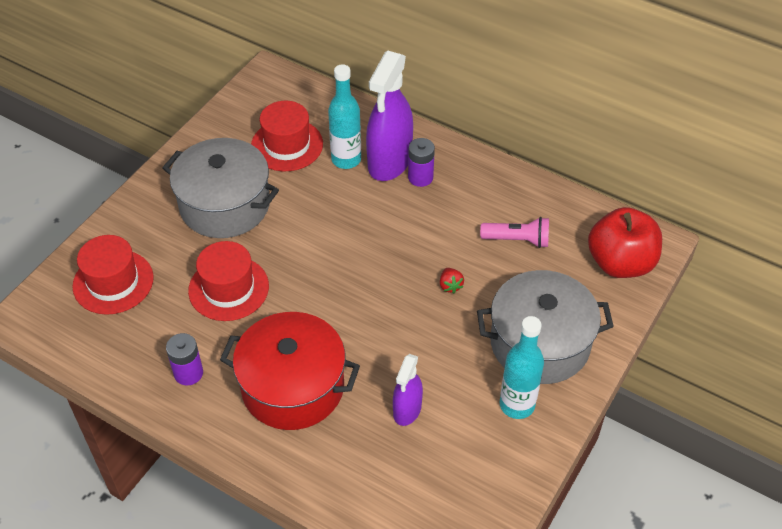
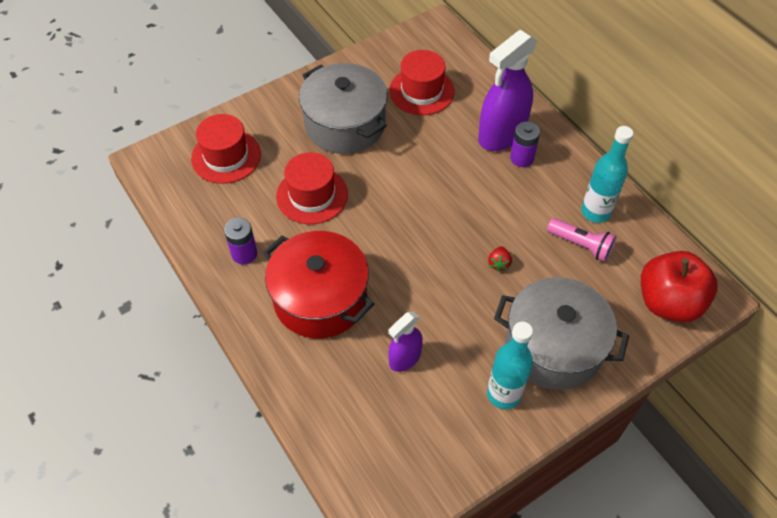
camera: 25 degrees right, 5 degrees up
(346, 159) = (465, 120): turquoise bottle -> turquoise bottle (595, 212)

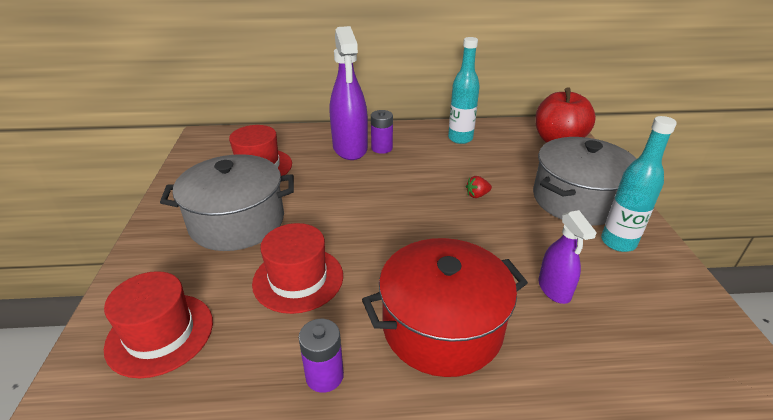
camera: 60 degrees left, 20 degrees down
(499, 263) = (477, 195): red strawberry -> red strawberry turned 120 degrees clockwise
(581, 245) = (485, 154): pink flashlight -> none

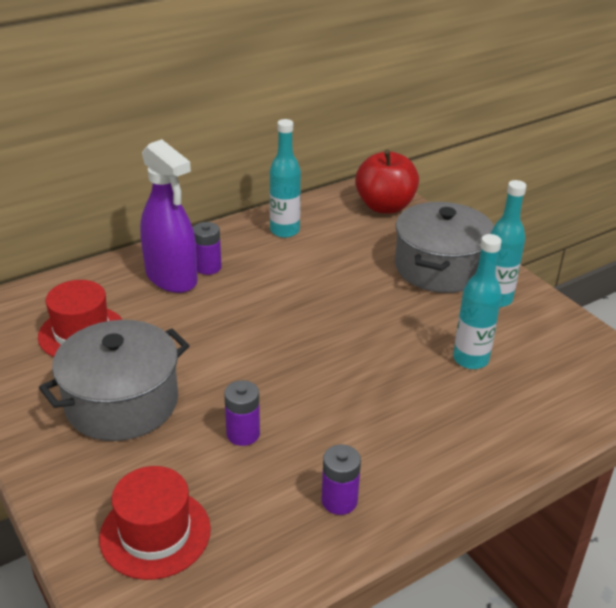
camera: 30 degrees left, 0 degrees up
(298, 279) = (243, 434): red hat -> purple battery
(442, 327) = (404, 424): red pot -> none
(477, 195) = (347, 291): red strawberry -> none
(554, 289) = (470, 359): purple spray bottle -> turquoise bottle

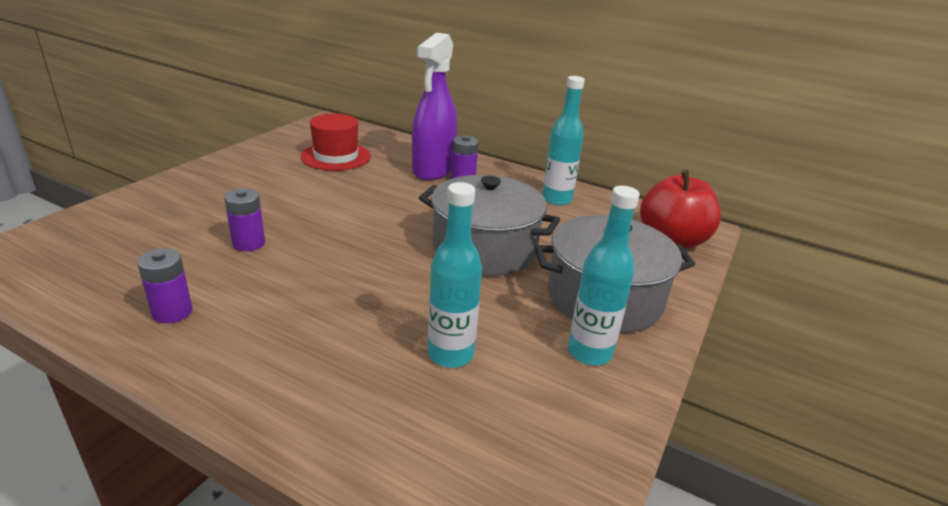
camera: 60 degrees right, 5 degrees down
(122, 402) = (263, 187): grey pot -> grey pot (484, 248)
(155, 533) = (115, 234): red hat -> none

